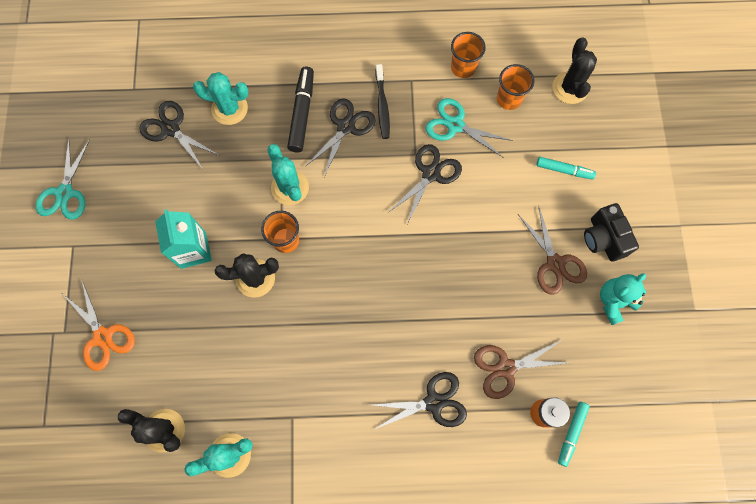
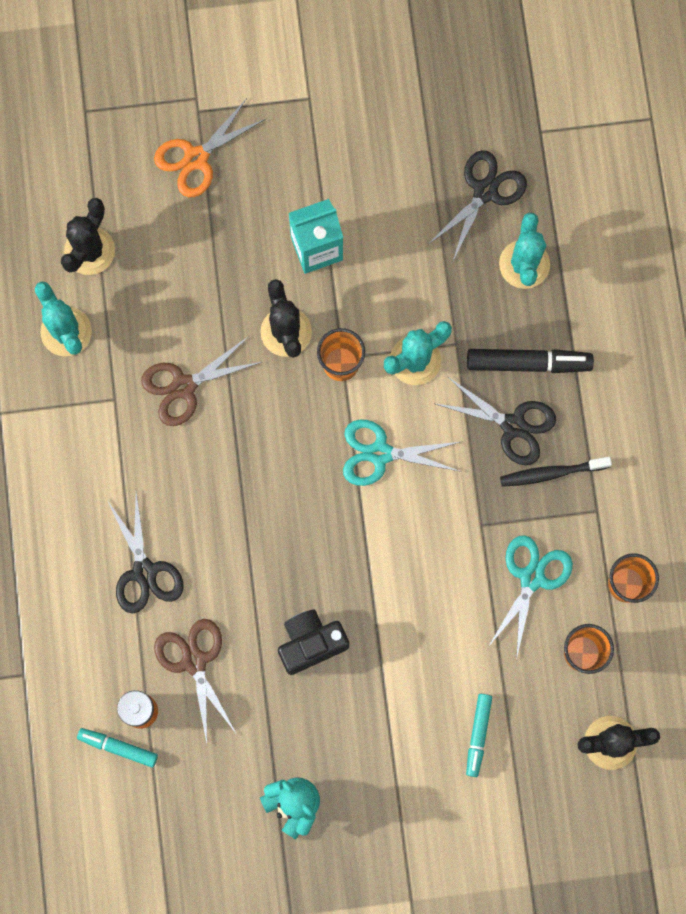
camera: 85 degrees right, 5 degrees up
(65, 193) = (380, 74): turquoise scissors -> turquoise scissors (380, 453)
(431, 174) = (454, 548): black scissors -> none
(555, 263) = (340, 723): brown scissors -> brown scissors (184, 386)
(603, 239) = (381, 790): black camera -> black camera (311, 643)

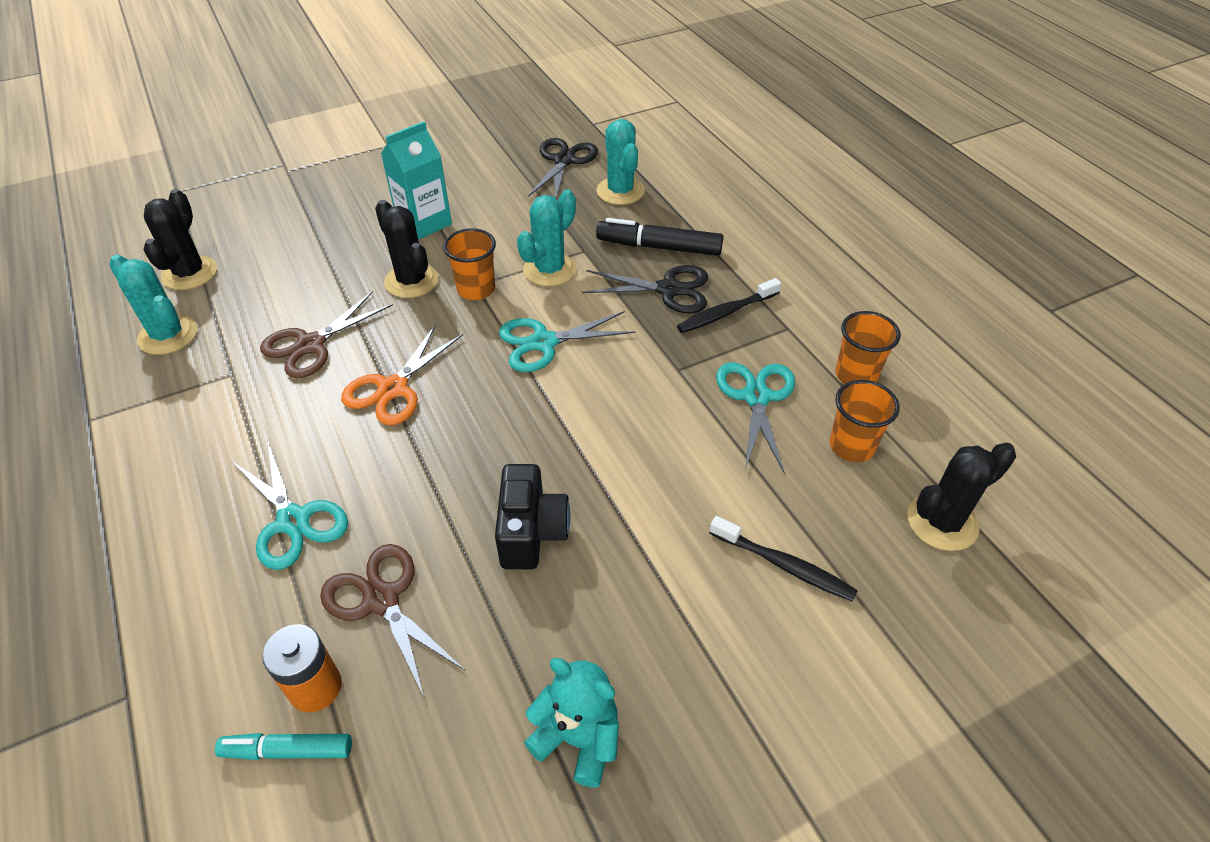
camera: 20 degrees left, 30 degrees down
(144, 571) = (293, 520): black scissors -> turquoise scissors
(196, 158) = (291, 196): orange scissors -> orange scissors (393, 388)
(311, 643) = (531, 532): black camera -> black camera turned 135 degrees clockwise
(478, 735) = (784, 565): turquoise marker -> black toothbrush
(528, 363) = (659, 247): black marker -> black marker turned 150 degrees counterclockwise

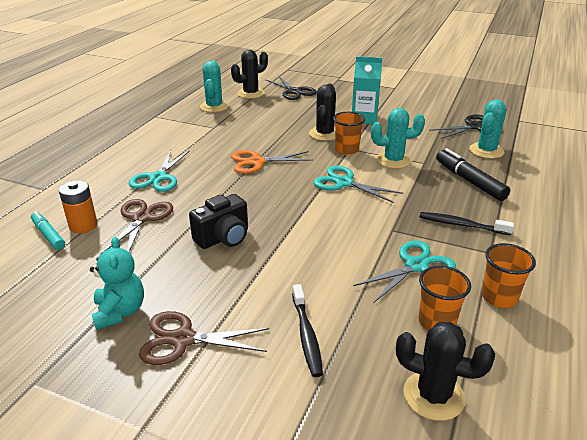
camera: 50 degrees right, 15 degrees down
(311, 345) = (253, 133): brown scissors -> brown scissors (183, 339)
(668, 289) = (444, 199): black scissors -> black scissors (294, 91)

